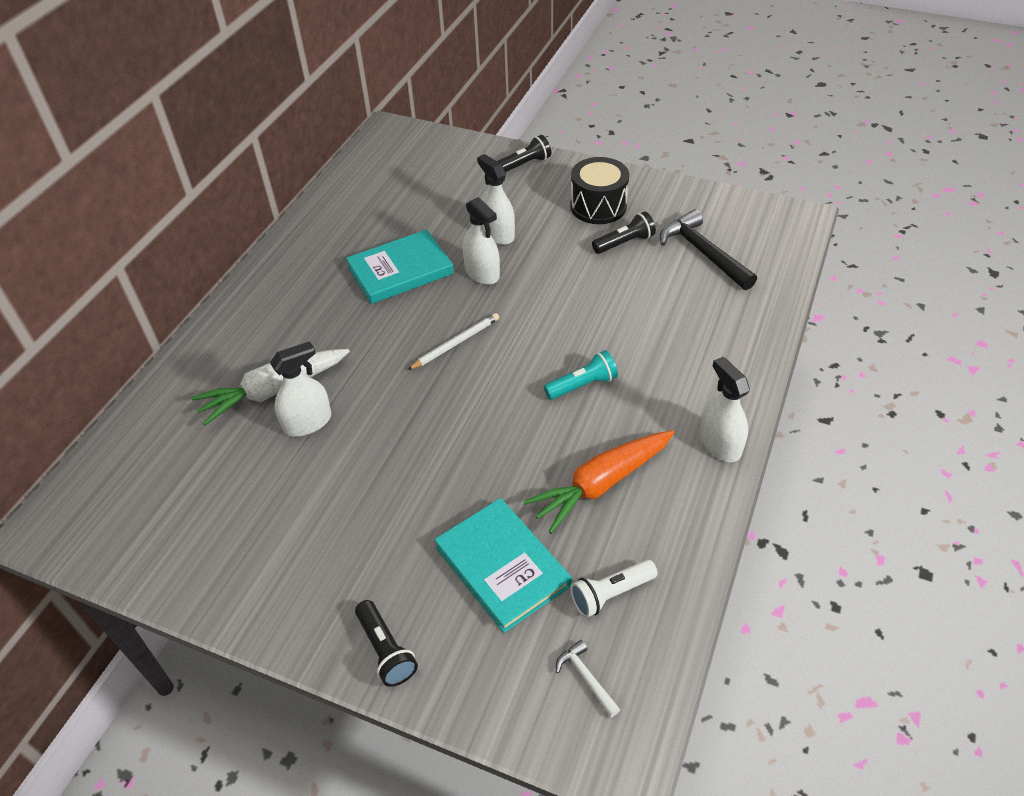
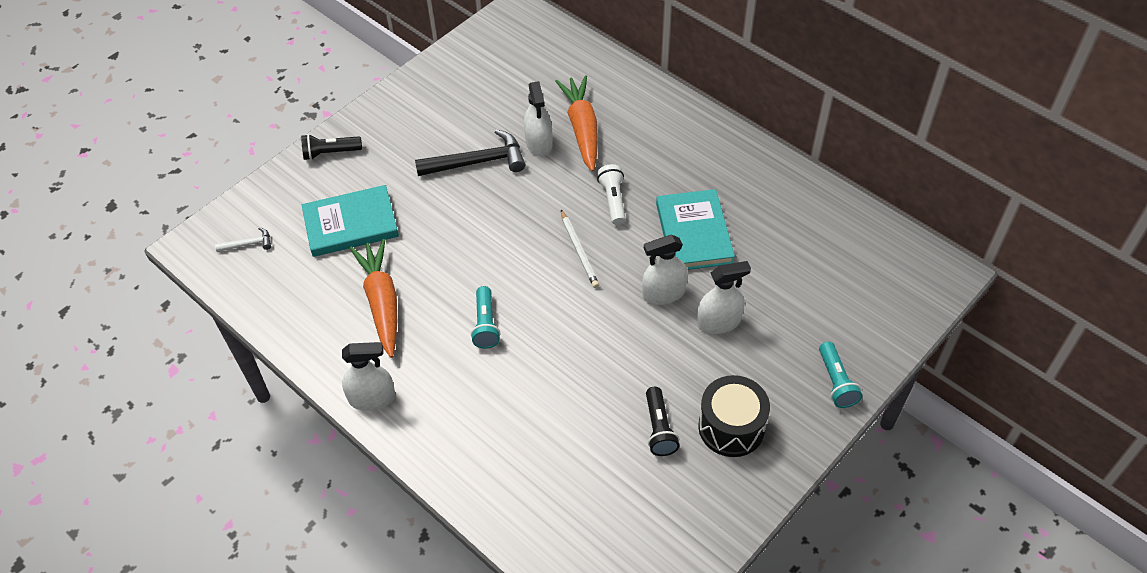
camera: 110 degrees right, 5 degrees up
(274, 390) = (582, 129): white carrot -> orange carrot
(524, 164) = (836, 382): black flashlight -> turquoise flashlight
(611, 594) = (293, 277): white flashlight -> white flashlight (613, 200)
(703, 253) = (612, 496): black hammer -> black hammer (477, 162)

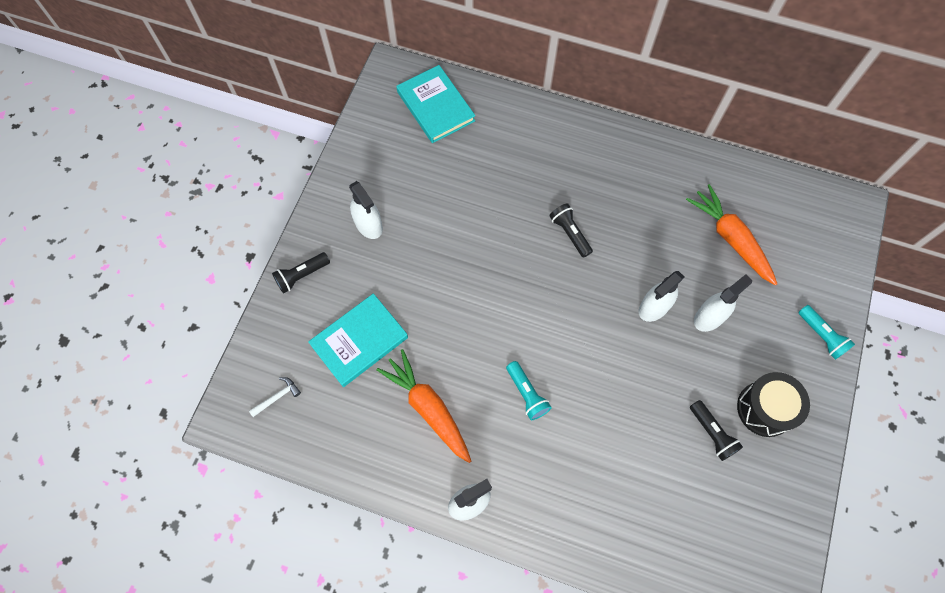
camera: 25 degrees left, 15 degrees up
(477, 162) = (437, 237): black hammer -> none
(539, 143) = (480, 199): white spray bottle -> white spray bottle (368, 224)
(579, 251) = (567, 293): white pencil -> none
(582, 129) = (509, 172): orange carrot -> orange carrot (731, 239)
(613, 200) = (570, 233): white flashlight -> black flashlight
(694, 233) = (649, 241): turquoise book -> turquoise book (435, 106)

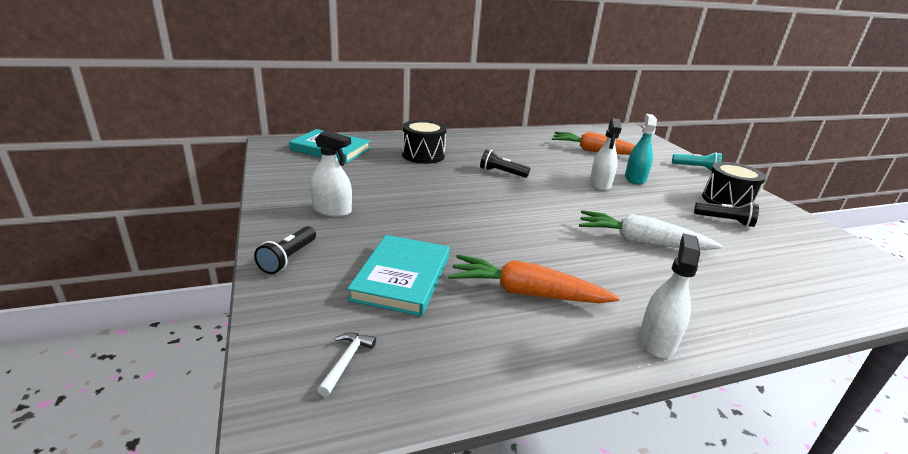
camera: 40 degrees left, 40 degrees down
(519, 159) = (423, 155): none -> black drum
(527, 394) = (590, 250): turquoise flashlight -> none
(585, 410) = (642, 242): none -> white carrot
(709, 317) = (635, 178): white spray bottle -> turquoise spray bottle

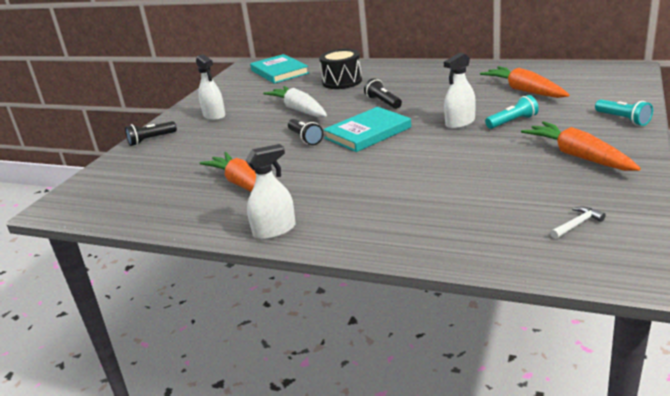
camera: 45 degrees right, 0 degrees up
(346, 361) = (105, 193): white hammer -> white hammer (577, 224)
(402, 278) = (190, 161): turquoise book -> turquoise book (368, 133)
(635, 178) = (512, 122): turquoise spray bottle -> turquoise flashlight
(642, 242) = (397, 173): white carrot -> white carrot (299, 110)
(725, 221) = (527, 173): black flashlight -> black flashlight (305, 138)
(727, 201) = (579, 156): black drum -> orange carrot

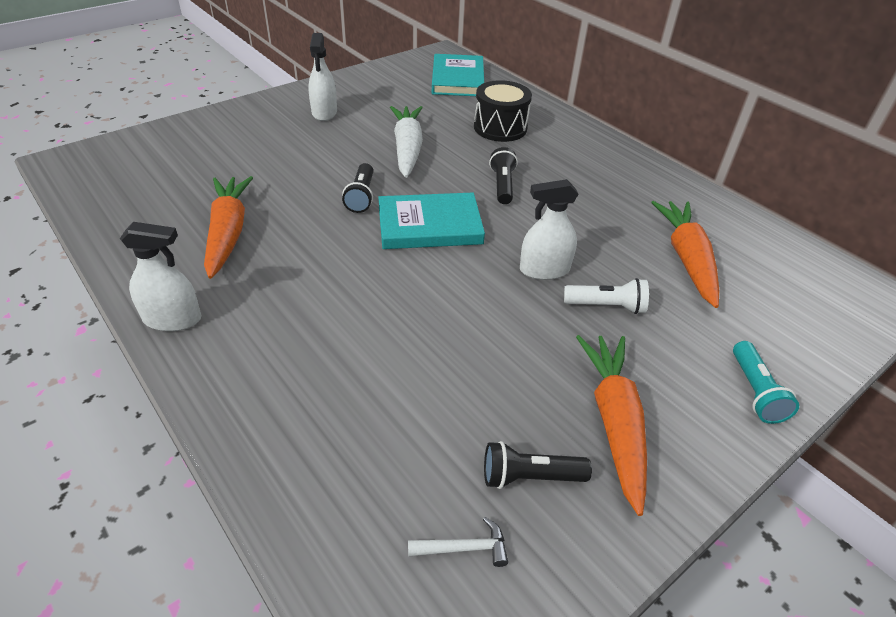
camera: 25 degrees right, 15 degrees up
(151, 140) = (235, 116): black flashlight -> black flashlight (529, 477)
(512, 122) = (606, 306): turquoise flashlight -> white flashlight

